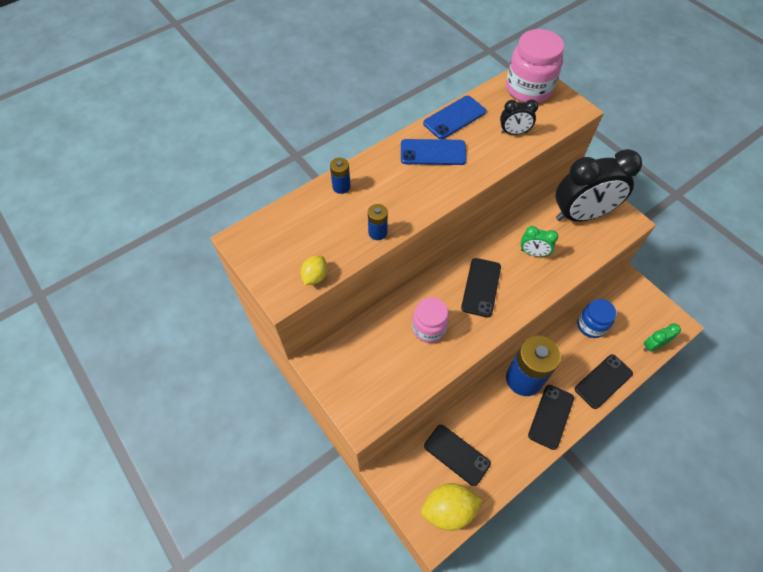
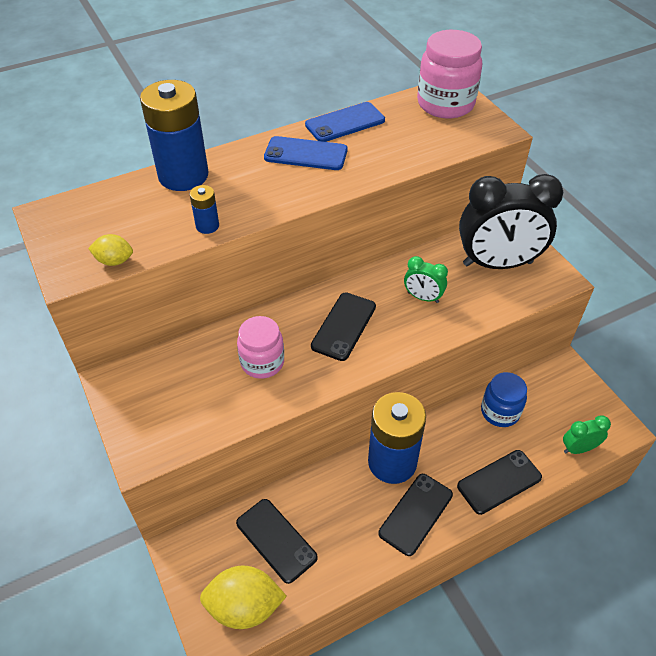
camera: 10 degrees right, 10 degrees down
(315, 276) = (114, 261): yellow lemon -> yellow lemon turned 60 degrees clockwise
(341, 187) = (183, 175): blue battery -> blue battery, size x2.29
(514, 132) = (412, 145): black clock -> none

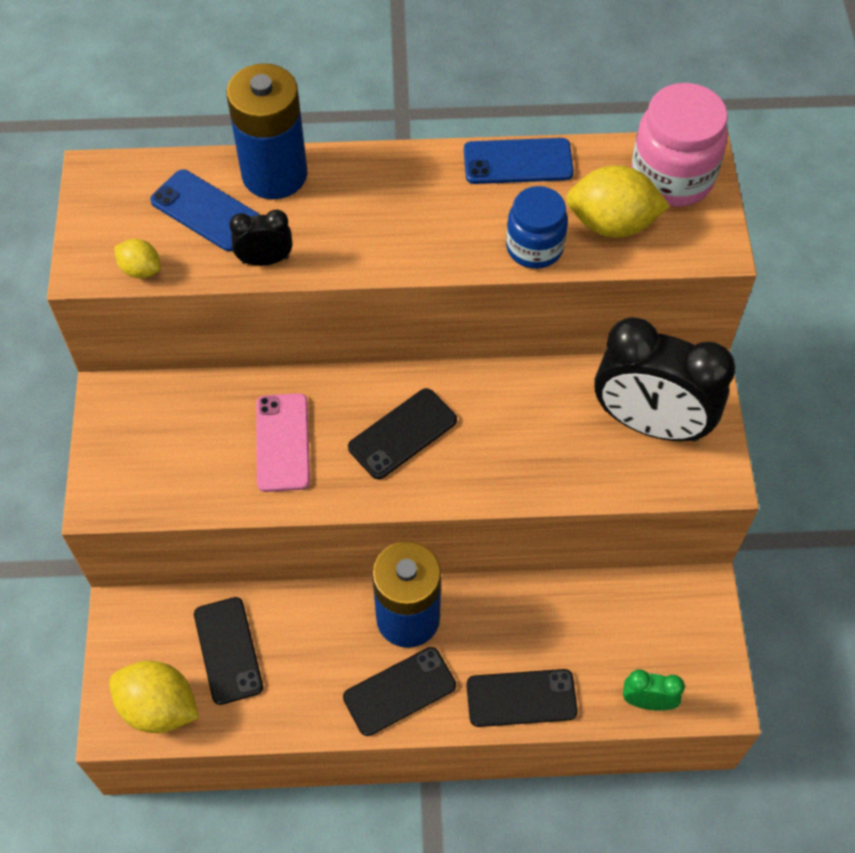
camera: 25 degrees right, 10 degrees up
(207, 226) = (265, 260): blue battery -> black clock
(262, 362) = (283, 442): pink jar -> pink phone
(306, 154) = (439, 195): blue phone -> blue phone (206, 211)
(423, 297) = (522, 433): green clock -> none
(427, 137) = (612, 224): none -> yellow lemon
(500, 412) = (578, 612): blue jar -> blue jar (534, 247)

